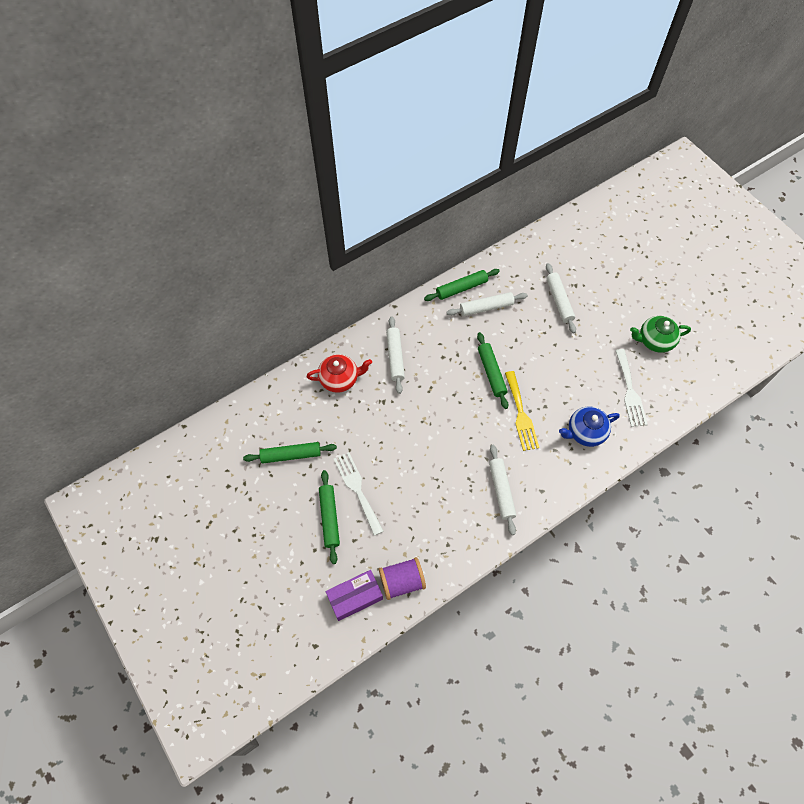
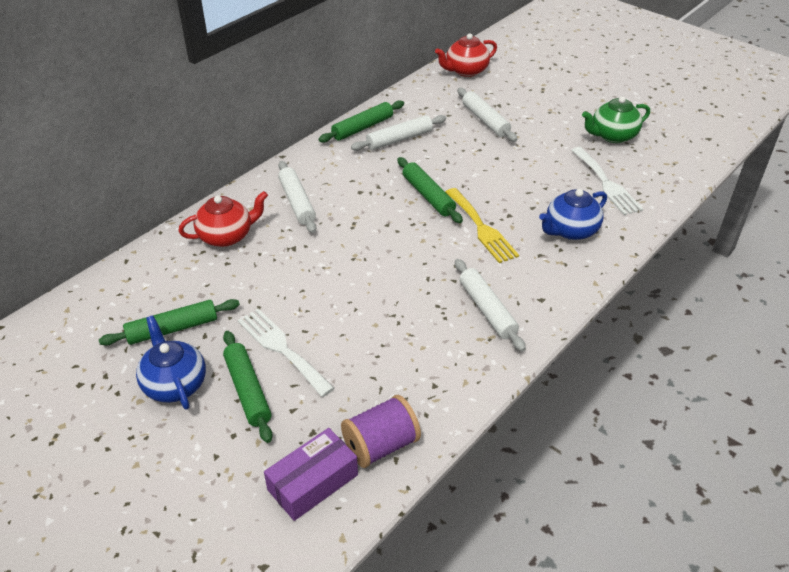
camera: 15 degrees left, 20 degrees down
(285, 501) = (174, 384): none -> blue teapot
(561, 238) = (466, 71): none -> red teapot

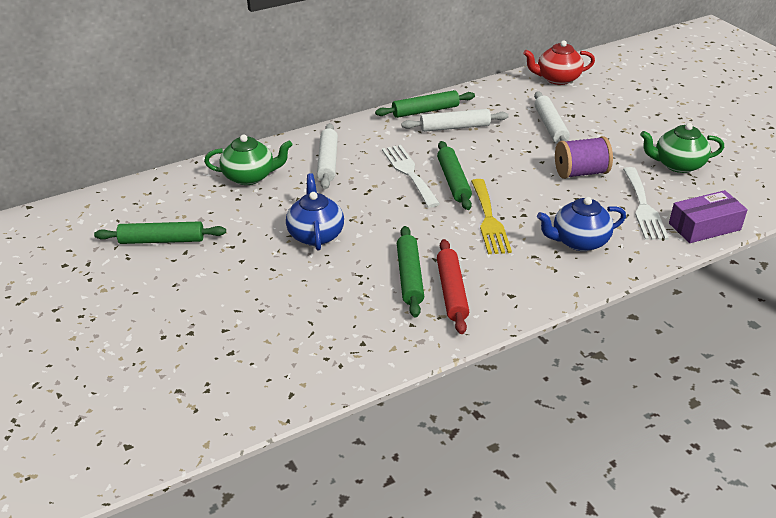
camera: 20 degrees right, 5 degrees down
(174, 384) = (138, 284): blue teapot -> blue teapot (315, 234)
(226, 236) = (250, 176): red teapot -> green teapot
(248, 390) = (195, 304): green rolling pin -> green rolling pin (409, 277)
(282, 349) = (244, 278): white fork -> white fork (409, 173)
(313, 482) = (207, 392): purple box -> purple box (704, 226)
(381, 445) = (284, 379): purple spool -> purple spool (580, 173)
(487, 310) = (451, 292): white rolling pin -> red rolling pin

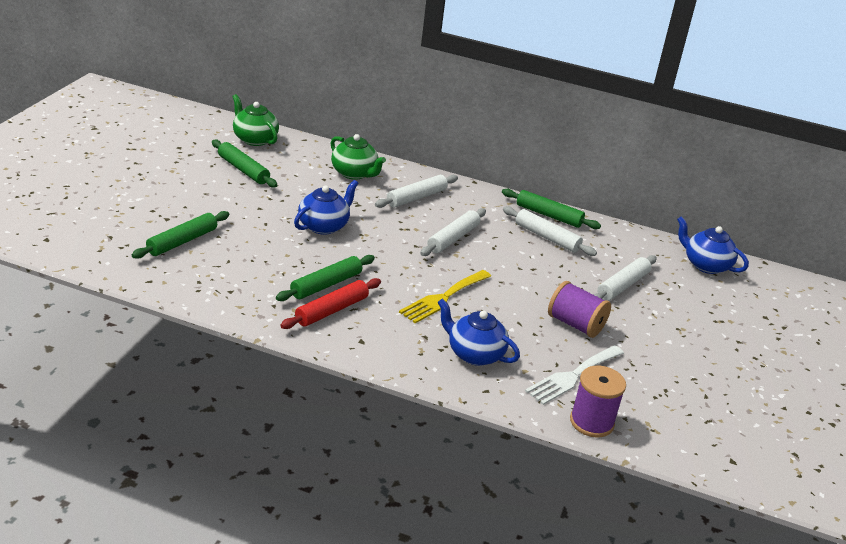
camera: 45 degrees right, 5 degrees down
(409, 173) = (453, 238): white fork -> white rolling pin
(453, 181) = (471, 263): green rolling pin -> green rolling pin (182, 241)
(557, 79) = (705, 265): red teapot -> blue teapot
(677, 165) = (669, 378): green teapot -> green teapot (254, 139)
(704, 226) = (591, 422): purple box -> purple spool

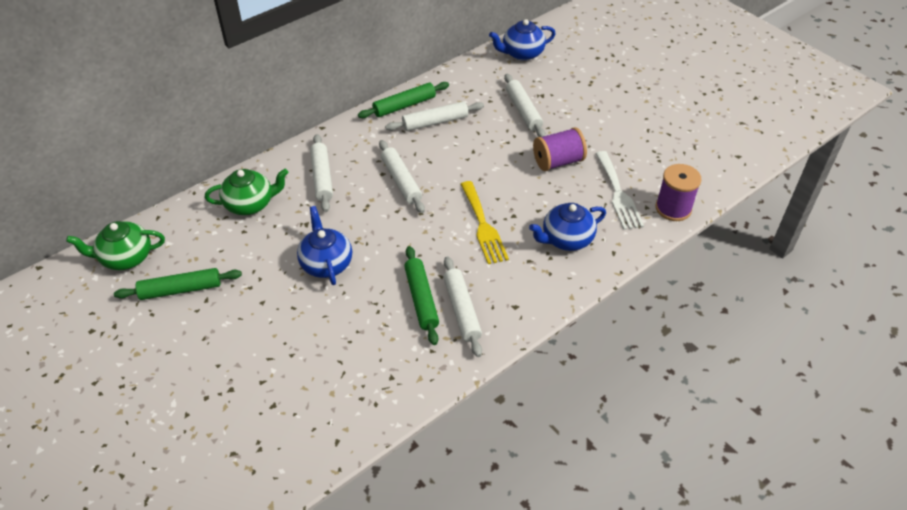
camera: 55 degrees left, 15 degrees up
(182, 241) = (283, 389): green rolling pin -> none
(332, 310) = (461, 310): red rolling pin -> white rolling pin

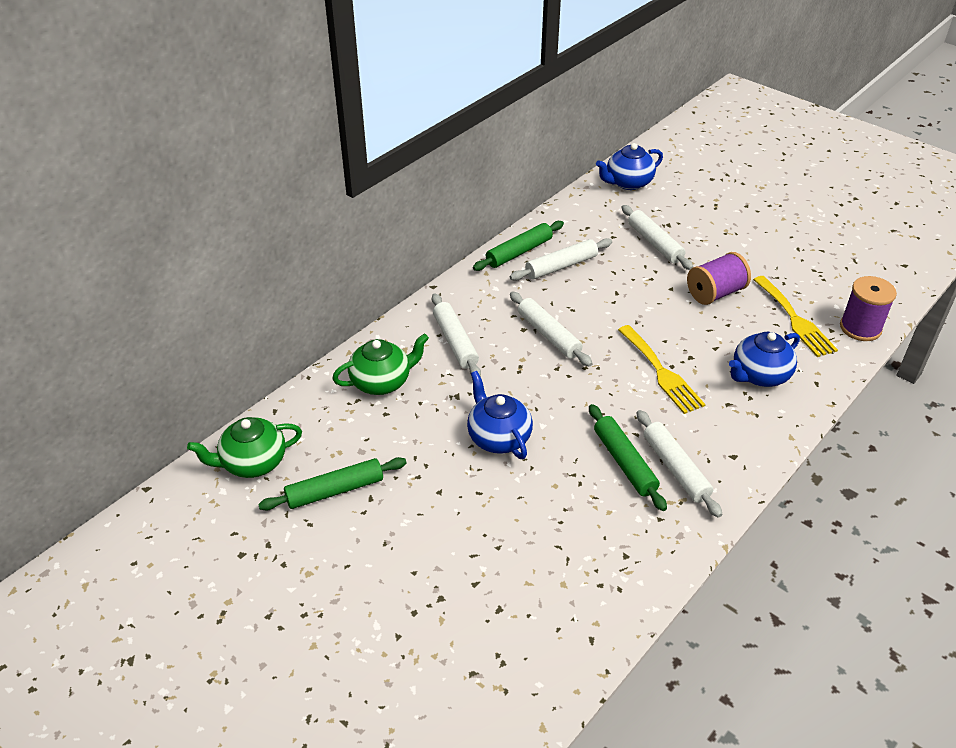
camera: 10 degrees left, 5 degrees down
(618, 193) = (795, 319): white fork -> yellow fork

